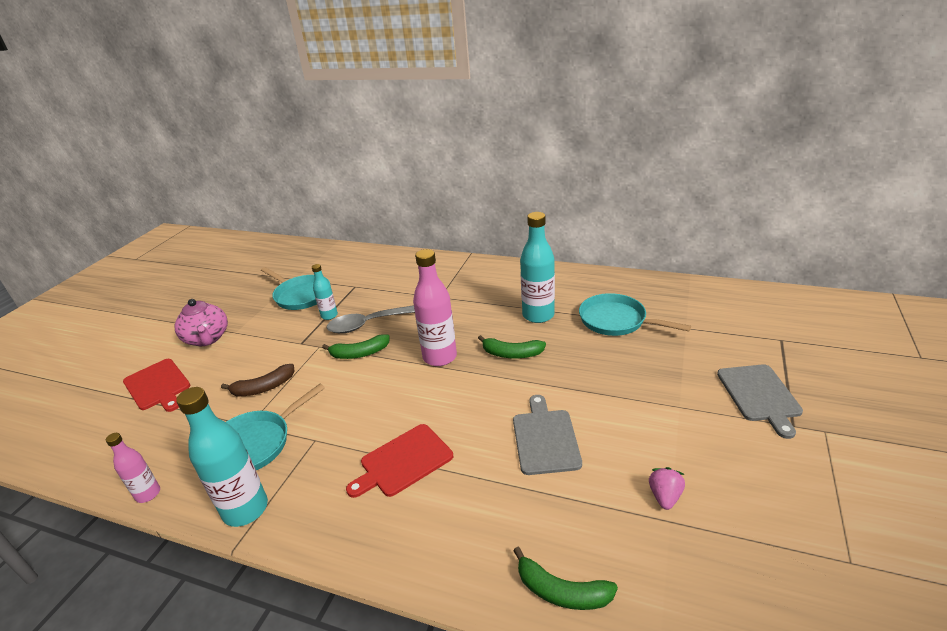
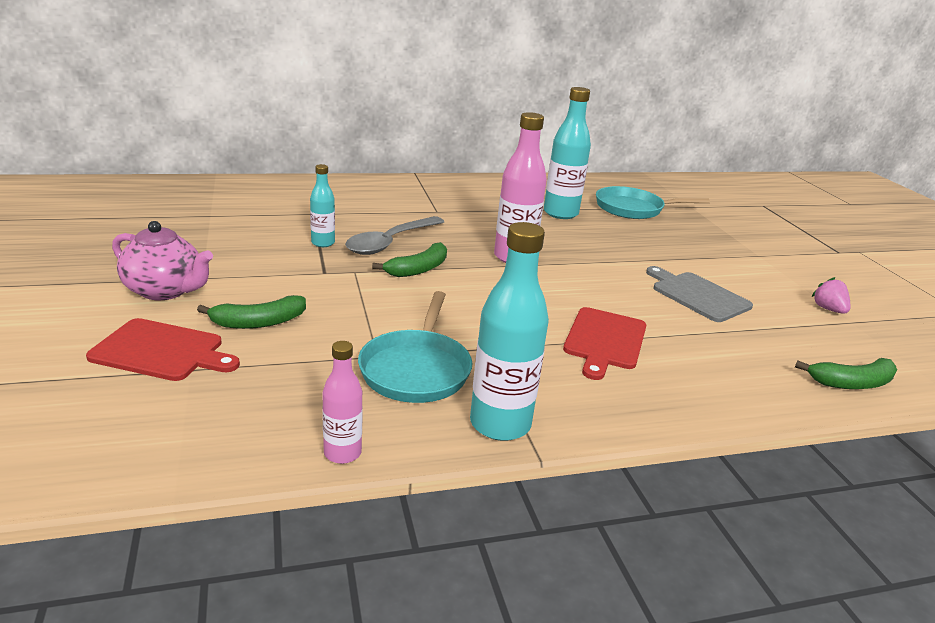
camera: 40 degrees left, 5 degrees down
(264, 388) = (341, 320): brown banana -> none
(301, 295) = (248, 230): turquoise pan -> none
(511, 354) = (580, 244): green banana -> green banana (258, 322)
(759, 395) = (797, 239): grey cutting board -> none

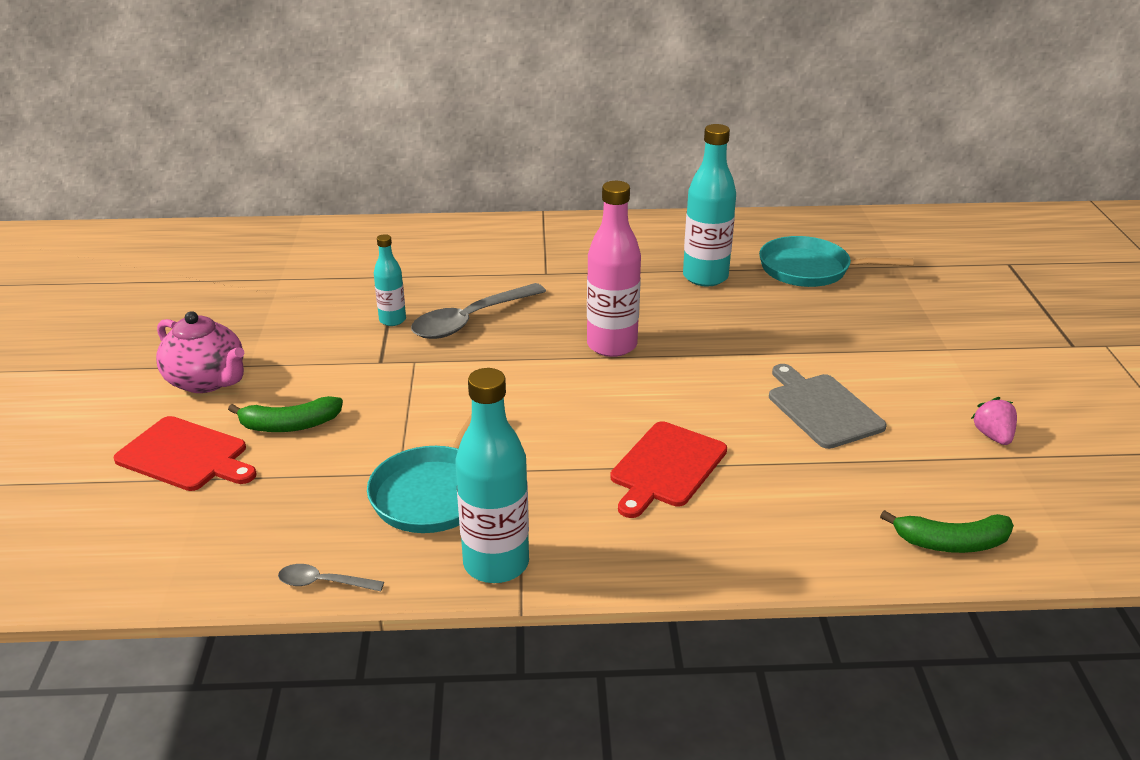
camera: 15 degrees right, 5 degrees up
(342, 453) = (324, 583): pink bottle -> grey spoon
(418, 269) = (489, 360): green banana -> none

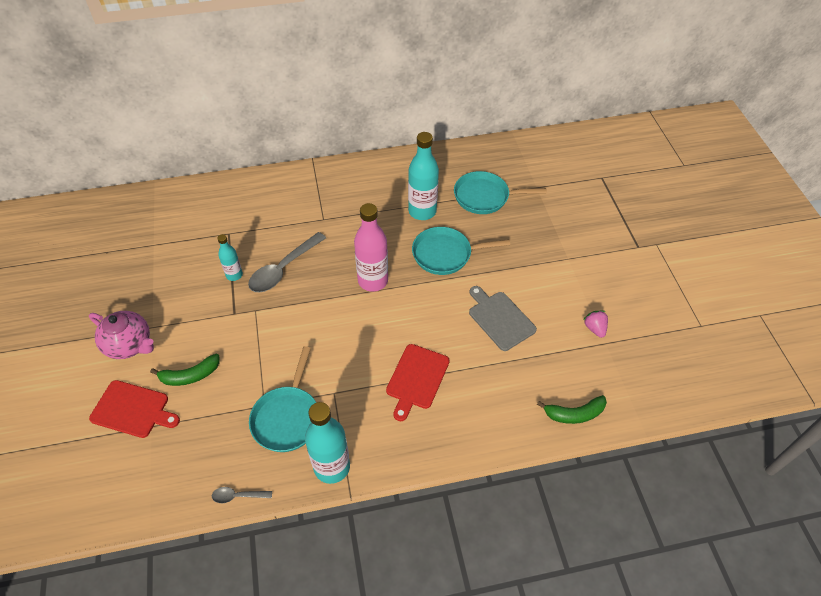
camera: 10 degrees left, 20 degrees up
(737, 326) = (445, 254): none -> turquoise pan

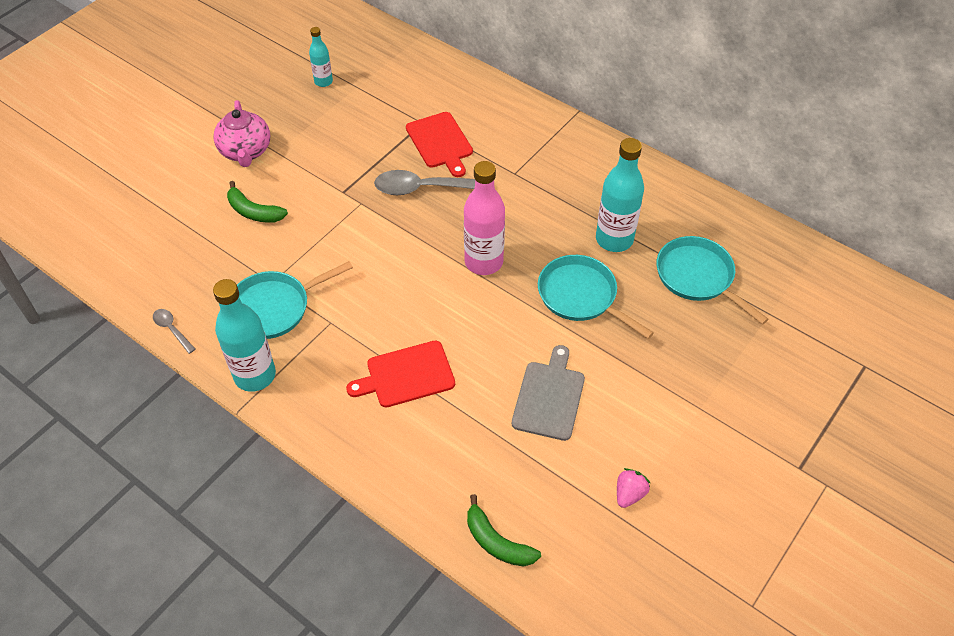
camera: 50 degrees right, 0 degrees up
(132, 410) = (189, 201): red cutting board -> red cutting board (440, 142)
(234, 275) = (382, 161): turquoise bottle -> turquoise bottle (323, 82)

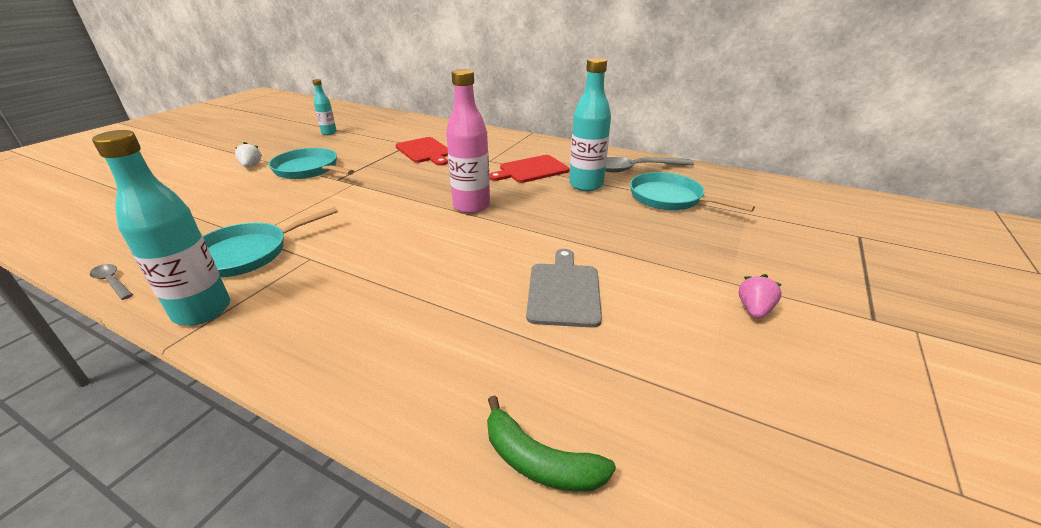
camera: 10 degrees left, 20 degrees down
(246, 152) = (251, 166): pink teapot -> white strawberry
(254, 212) = (246, 196): green banana -> none
(406, 375) = (395, 290): red cutting board -> red cutting board (531, 170)
(426, 188) = (413, 172): grey spoon -> grey spoon (636, 169)
(581, 296) = (570, 218): turquoise pan -> turquoise pan (309, 169)
(629, 494) = (699, 371): pink strawberry -> pink strawberry (754, 310)

